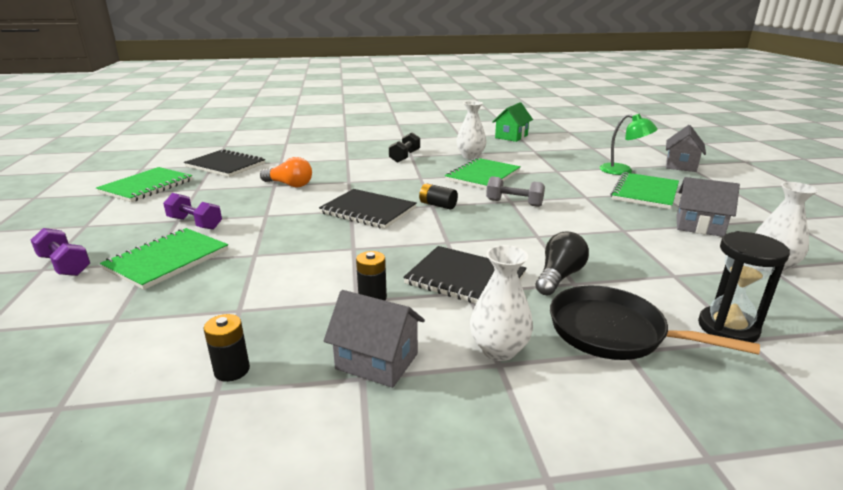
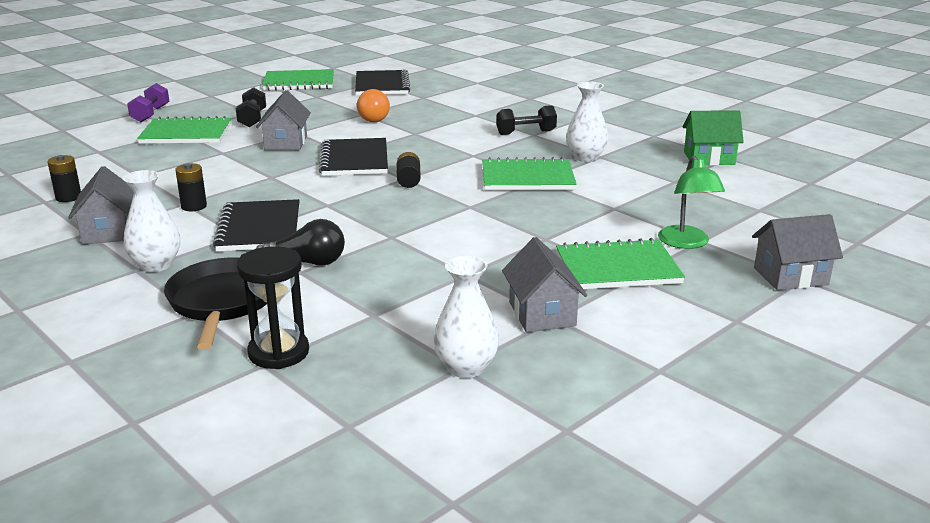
camera: 55 degrees right, 0 degrees up
(195, 223) = (252, 119): purple dumbbell -> black dumbbell
(283, 224) = (286, 143): none -> grey house
(514, 203) = (466, 209): grey dumbbell -> none

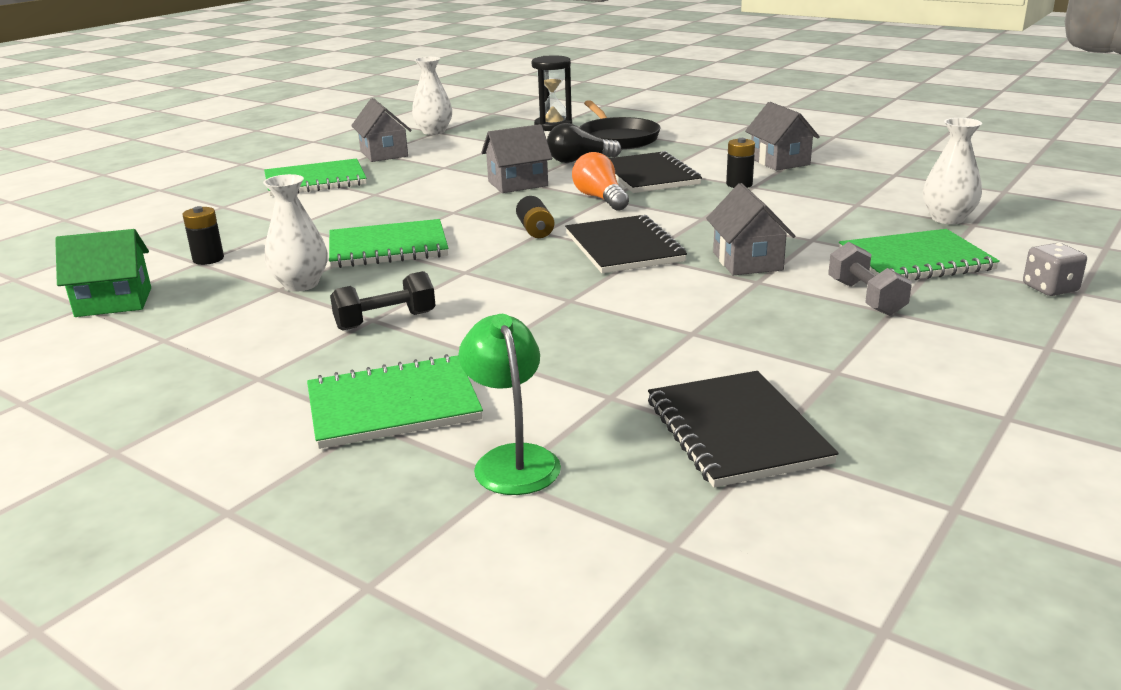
camera: 170 degrees right, 0 degrees up
(68, 197) = (879, 179): black battery -> black battery (208, 259)
(150, 114) = (1050, 288): purple dumbbell -> grey dice
(156, 265) = (698, 149): white vase -> white vase (947, 219)
(252, 119) = (866, 298): black dumbbell -> grey dumbbell
(299, 82) = (940, 417): green notebook -> green notebook (393, 405)
(372, 118) = (667, 324): orange light bulb -> orange light bulb (600, 198)
(686, 243) = (239, 203): green lamp -> green lamp (512, 459)
(790, 276) = (167, 189): grey house -> grey house (518, 184)

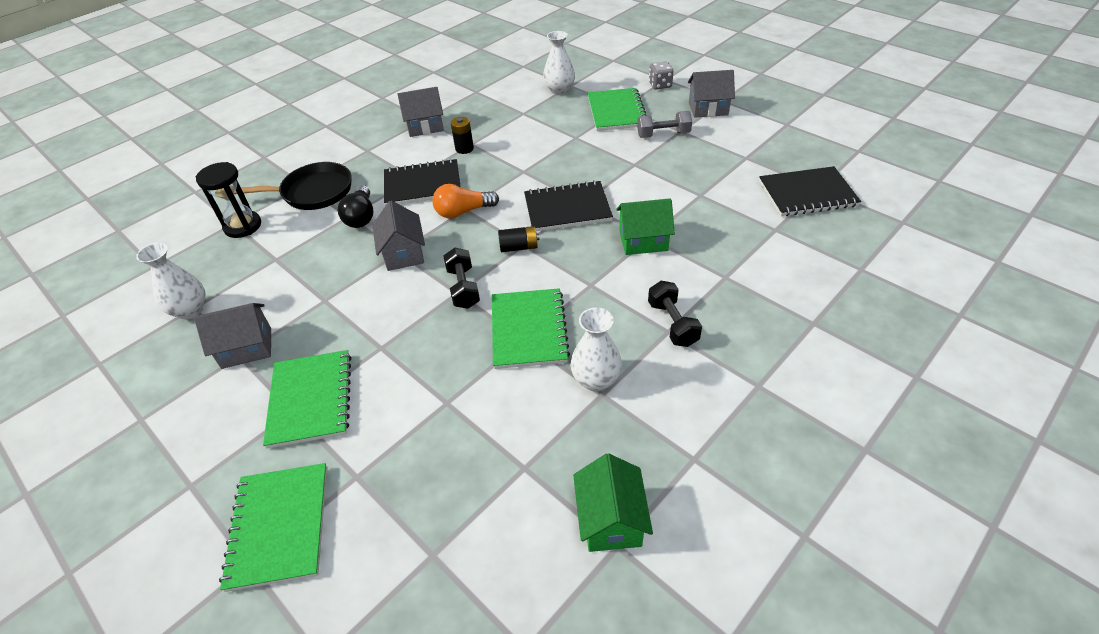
camera: 80 degrees left, 20 degrees up
(208, 259) = (518, 460): black battery -> none
(393, 405) = (792, 314): green notebook -> green notebook (279, 526)
(460, 213) = (463, 288): none -> black dumbbell
(512, 459) = (844, 266): green lamp -> none
(559, 296) = (643, 241): none -> green house
(747, 261) = (604, 164): grey house -> grey house (708, 109)

